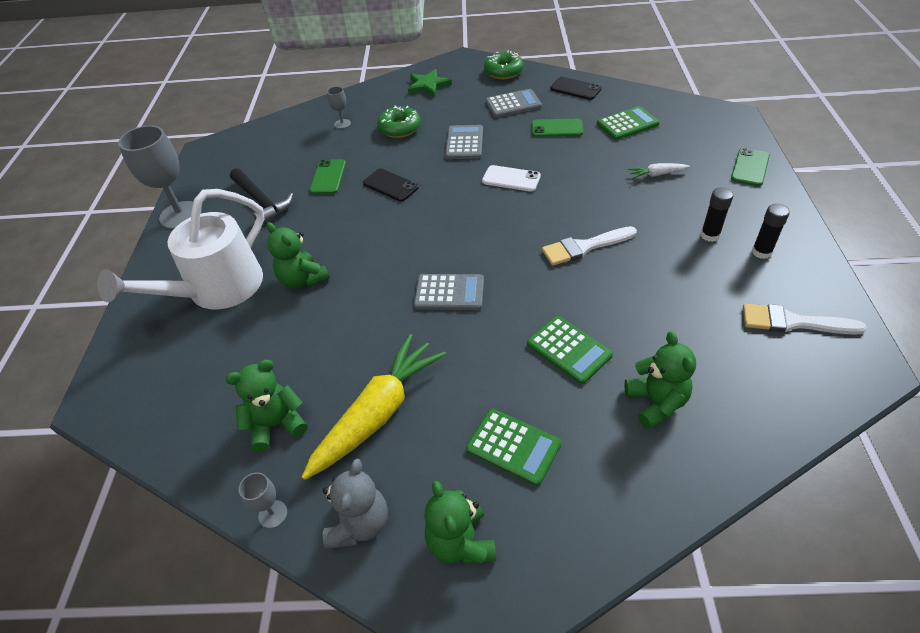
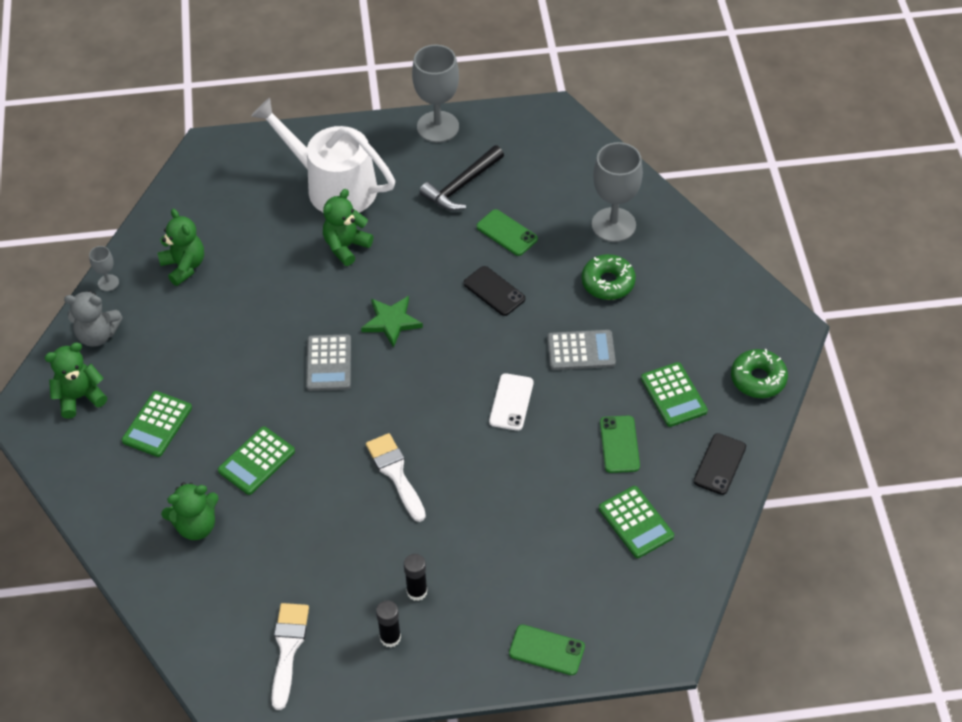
camera: 80 degrees right, 5 degrees up
(328, 177) = (506, 233): green phone -> green phone turned 45 degrees clockwise
(342, 124) = (613, 225): grey goblet -> grey goblet, size x2.17
(378, 413) = (192, 330): yellow carrot -> none
(390, 185) = (494, 291): black phone -> black phone turned 75 degrees counterclockwise
(428, 85) = (711, 298): green star -> green star (391, 322)
(513, 104) = (673, 395): grey calculator -> green calculator
(656, 174) = (526, 548): white carrot -> none

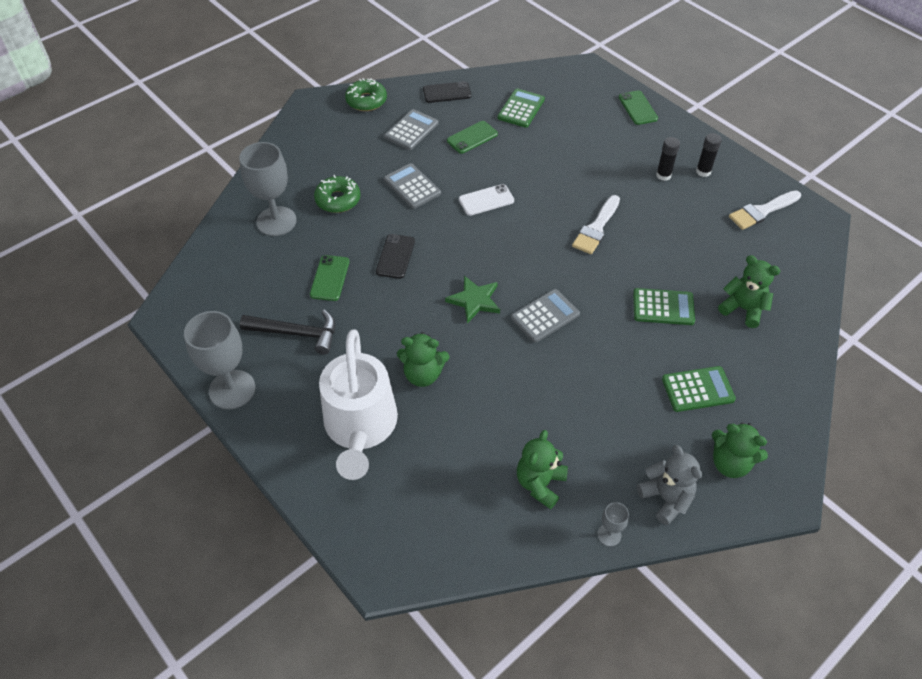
camera: 125 degrees left, 0 degrees up
(673, 395) = (411, 130): green calculator -> grey calculator

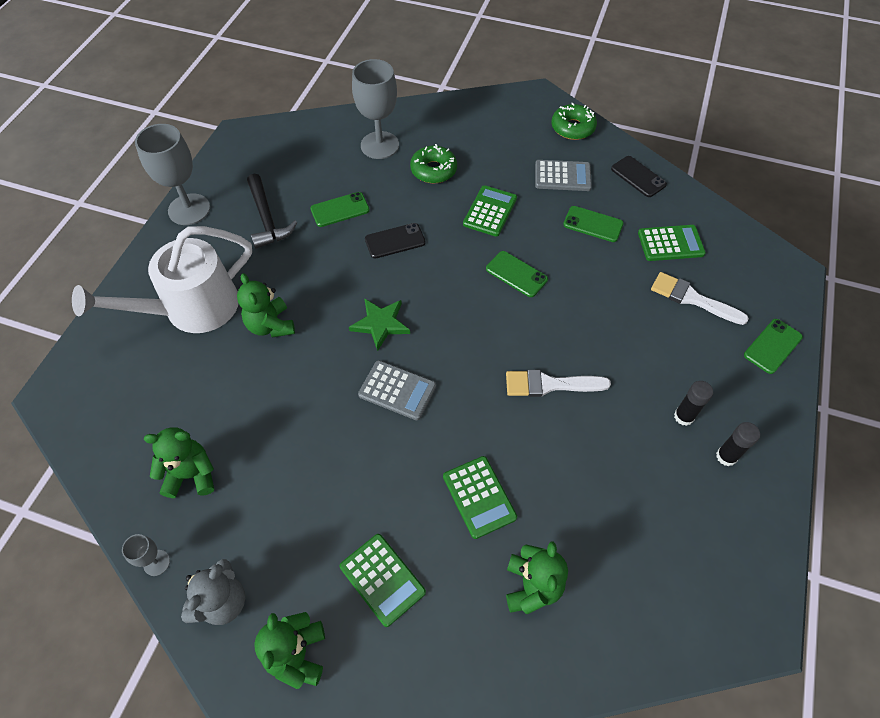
camera: 60 degrees right, 5 degrees up
(412, 186) = (490, 211): grey calculator -> green calculator
(486, 200) = (516, 274): white phone -> green phone
(762, 211) = (712, 550): white brush -> white brush (692, 298)

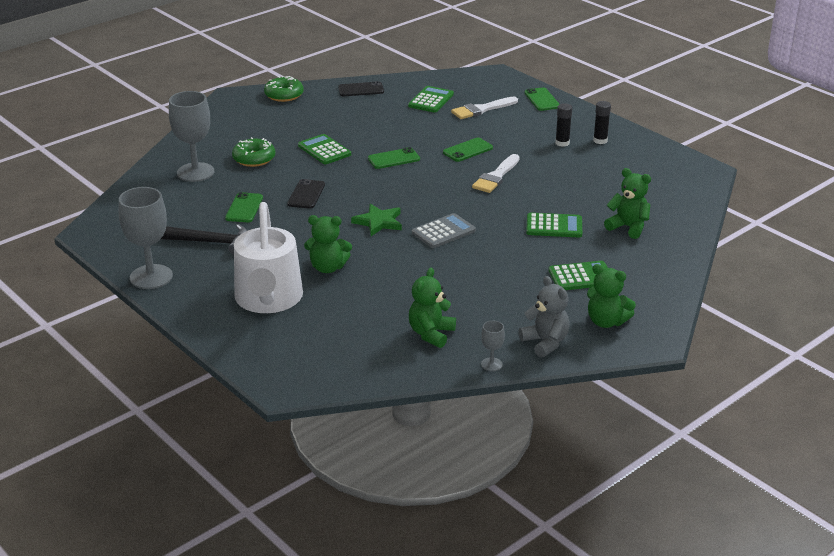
camera: 60 degrees left, 25 degrees down
(562, 176) = (325, 114): grey calculator -> none
(593, 224) = (383, 119): green phone -> green phone (467, 150)

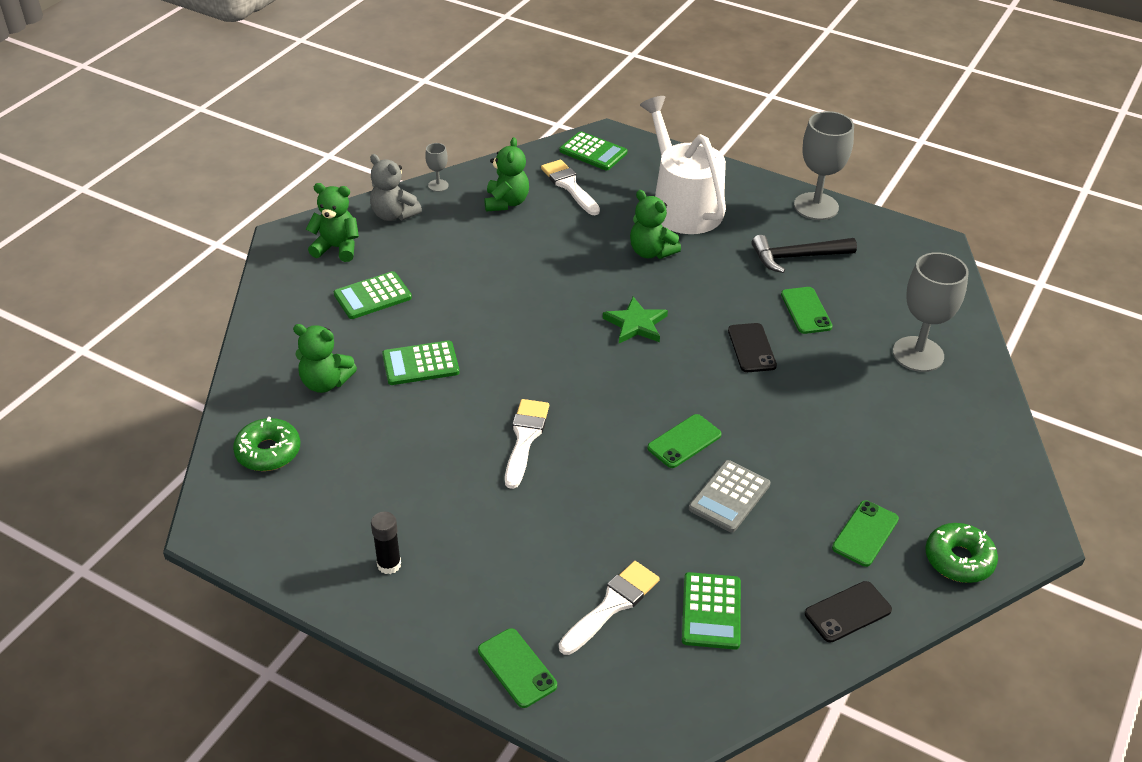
camera: 160 degrees right, 10 degrees up
(254, 159) = (869, 396): green donut -> green donut (268, 452)
(324, 150) = (791, 436): green calculator -> green calculator (593, 152)
(328, 268) = (651, 252): green teddy bear -> green teddy bear turned 120 degrees counterclockwise
(360, 339) = (569, 186): none -> white brush
(443, 231) = (552, 326): grey calculator -> grey calculator (729, 497)
(467, 150) = (588, 487): green phone -> green phone (865, 534)
(562, 143) = (449, 542): black glue stick -> none

